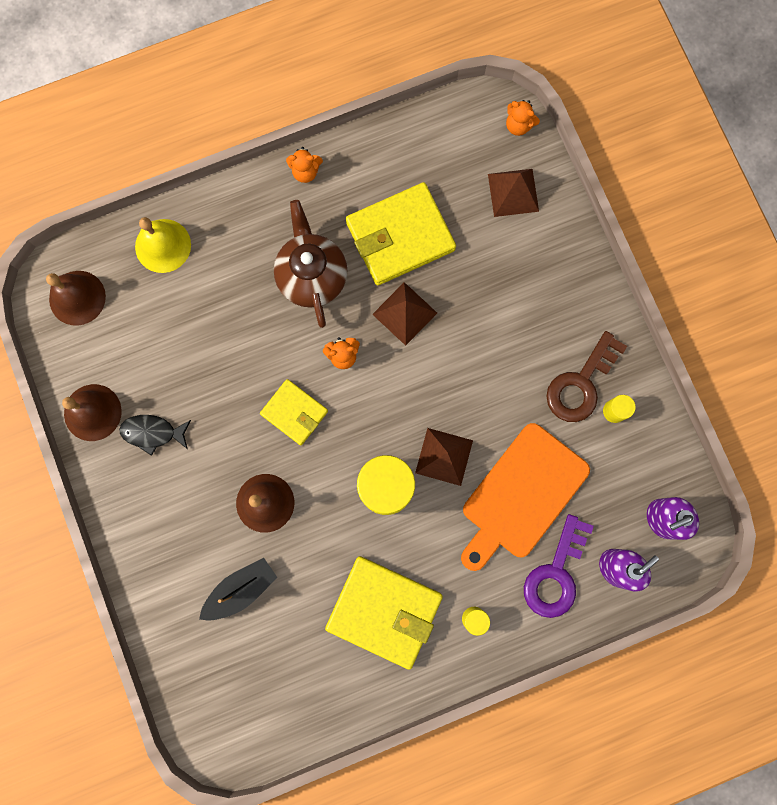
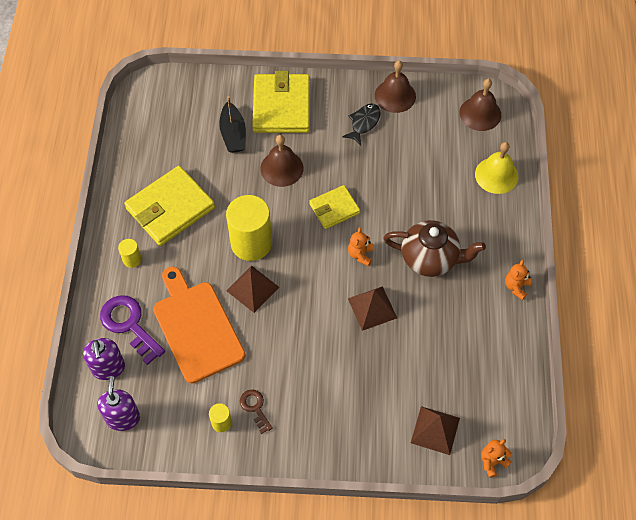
camera: 115 degrees right, 20 degrees down
(400, 236) = (434, 330): yellow wallet -> yellow wallet (281, 106)
(581, 384) = (255, 408): brown key -> brown key, size x0.55

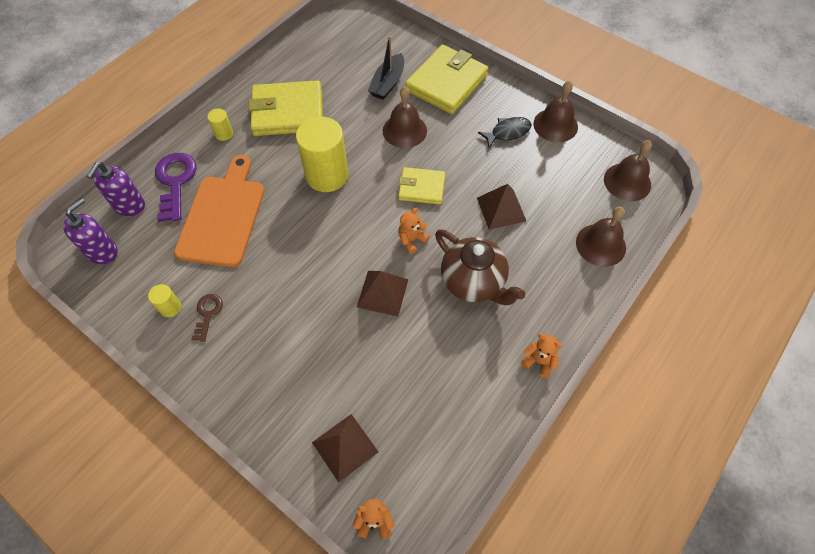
camera: 35 degrees right, 0 degrees up
(252, 289) = (295, 213): brown pyramid -> brown pyramid (501, 209)
(496, 175) = (600, 245): yellow bell -> brown bell
(516, 287) = (539, 361): orange teddy bear -> orange teddy bear turned 60 degrees clockwise

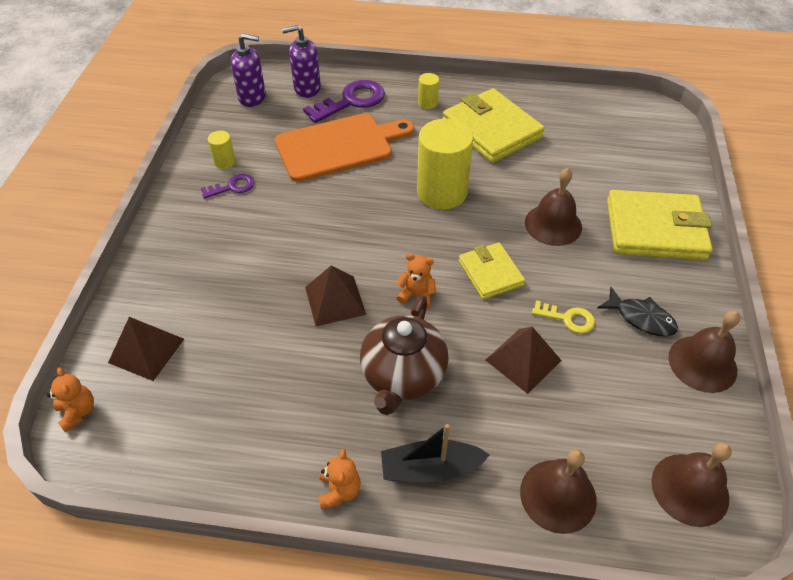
camera: 60 degrees right, 10 degrees down
(207, 314) = (232, 187): brown key -> purple key
(388, 83) = (602, 182): black boat -> black boat (430, 469)
(485, 168) = (568, 318): none -> yellow key

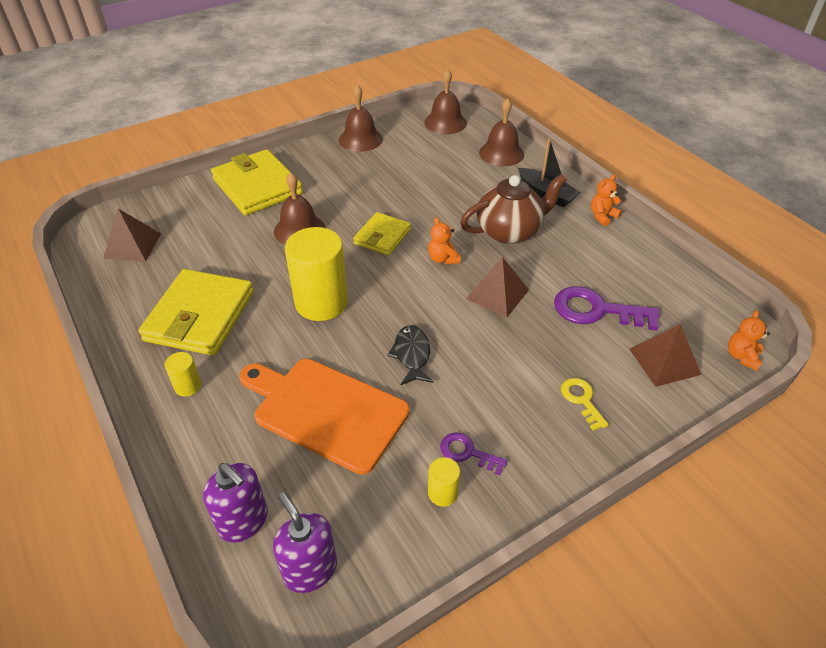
camera: 130 degrees left, 5 degrees down
(351, 101) = (235, 455): purple key -> purple key (596, 310)
(523, 360) = (437, 194): brown pyramid -> brown pyramid (132, 246)
(568, 318) = (383, 191): yellow key -> yellow key (581, 400)
(641, 318) = (350, 167): black fish -> black fish (412, 355)

